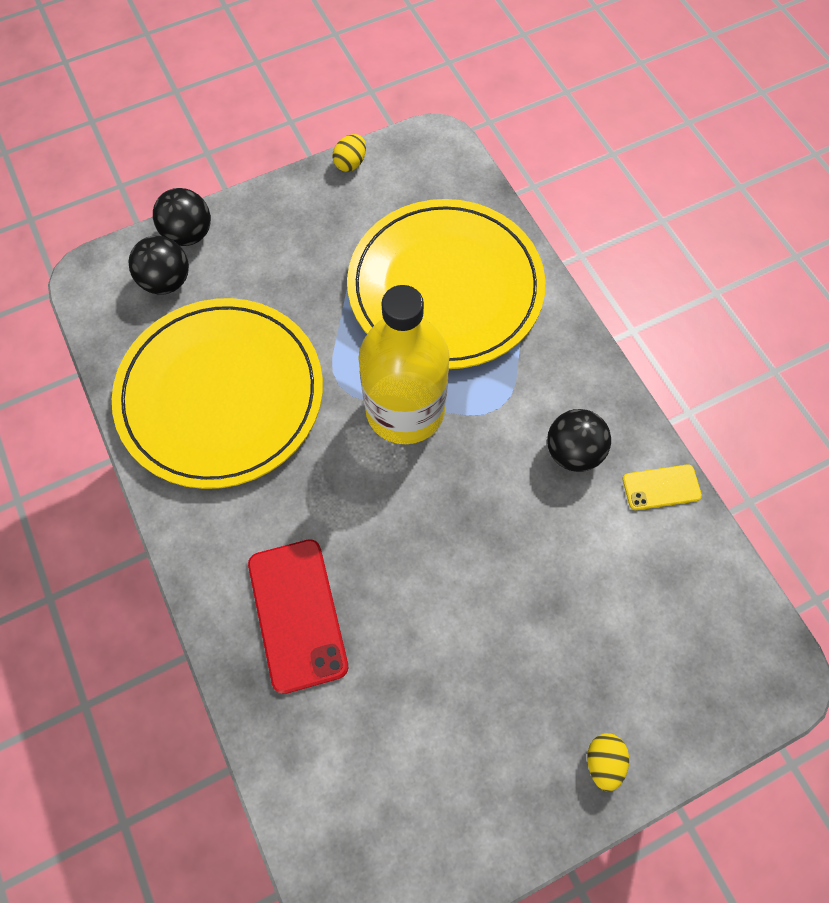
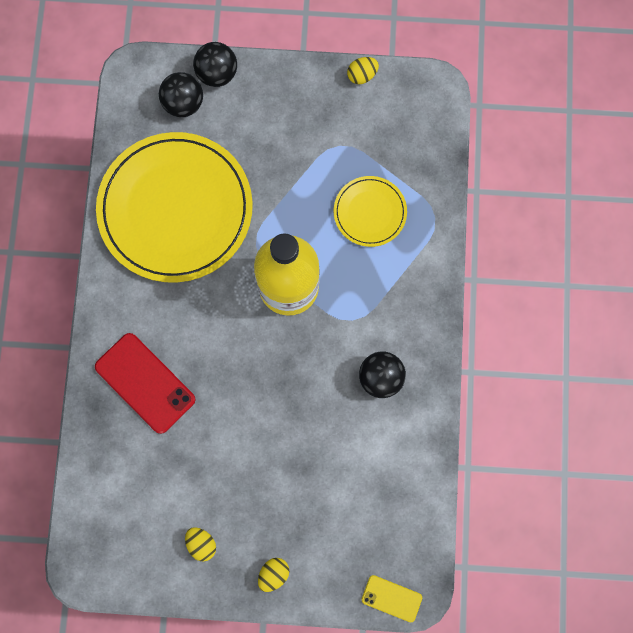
camera: 30 degrees right, 10 degrees up
(297, 614) = (145, 383): red phone -> red phone turned 60 degrees counterclockwise
(445, 287) = (370, 212): yellow plate -> yellow plate, size x0.47
(489, 778) = (201, 544): none -> yellow egg
(661, 487) = (422, 434): yellow phone -> yellow phone (391, 598)

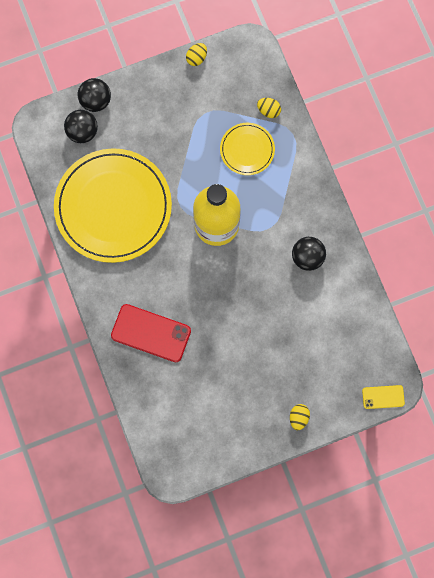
camera: 25 degrees left, 0 degrees up
(201, 544) = (241, 420): yellow egg -> yellow egg (268, 111)

